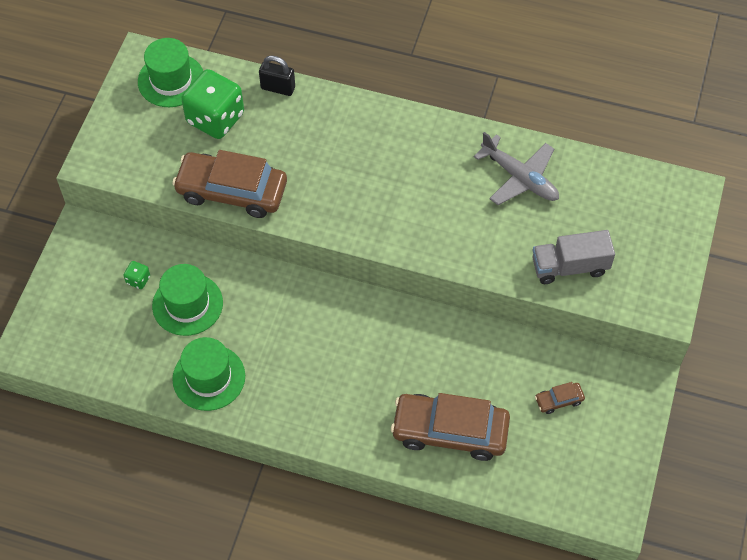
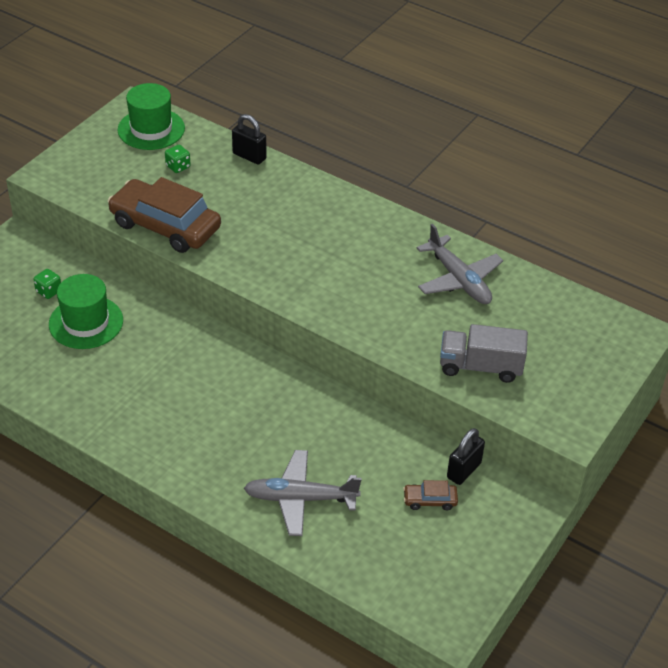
camera: 15 degrees right, 15 degrees down
(209, 377) = (76, 388): green hat -> none
(215, 118) = (178, 166): green dice -> green dice, size x0.42
(450, 431) = (300, 498): brown car -> grey plane
(577, 362) = (463, 470): none -> black padlock

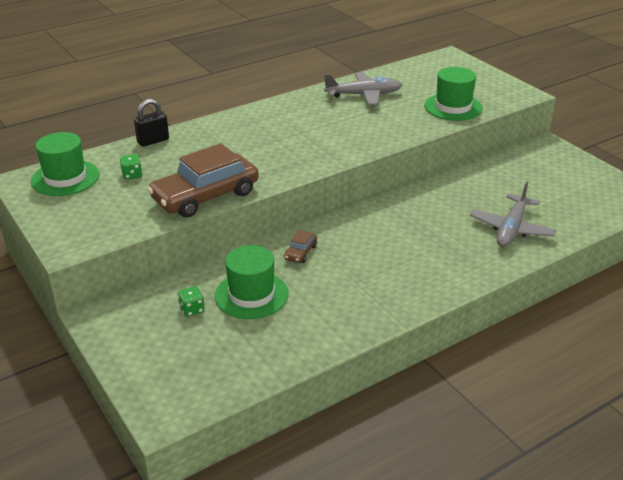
camera: 65 degrees left, 10 degrees down
(430, 500) = (531, 178): brown car -> brown car (300, 252)
(463, 470) = (509, 160): black padlock -> none
(480, 367) = (453, 107): grey truck -> green hat

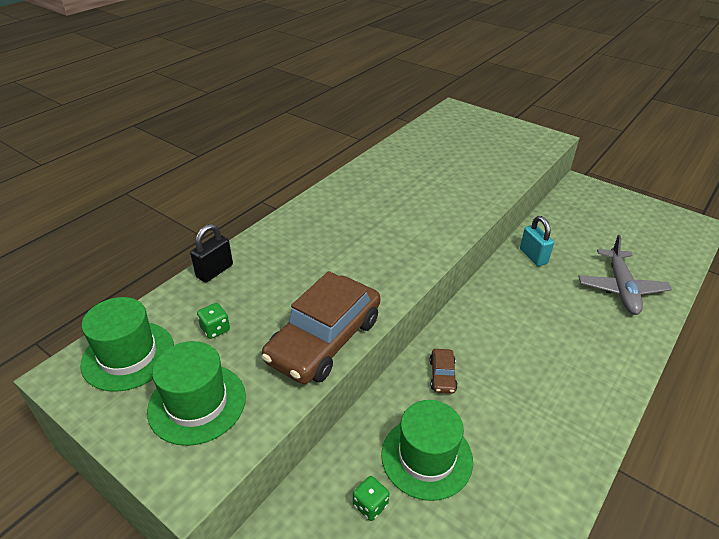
camera: 20 degrees left, 5 degrees up
(363, 95) = (407, 165): grey plane -> none
(448, 191) = (533, 256): none -> turquoise padlock
(453, 107) = (501, 164): green hat -> green hat (197, 403)

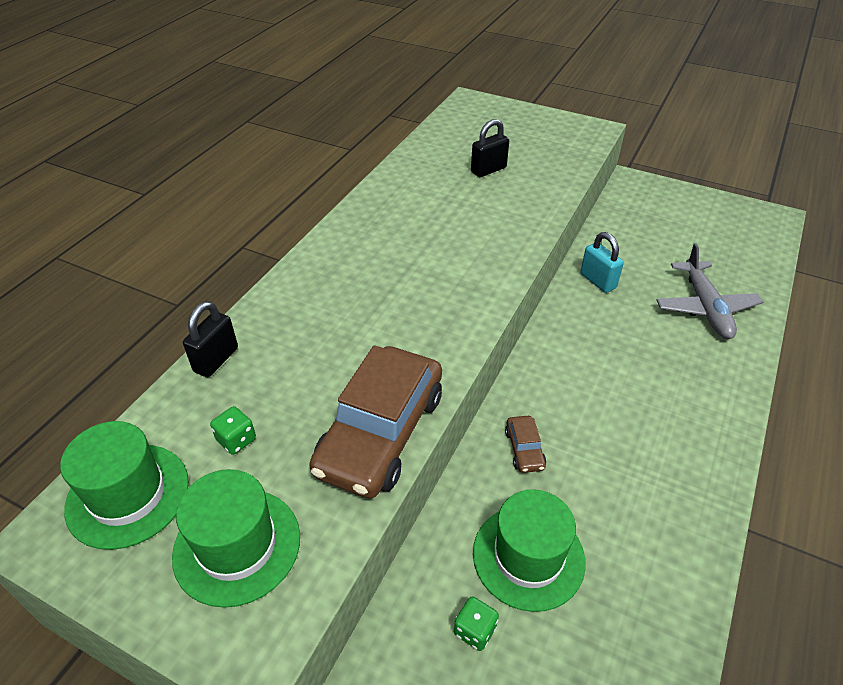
camera: 10 degrees left, 5 degrees up
(457, 160) = (488, 170): none -> black padlock

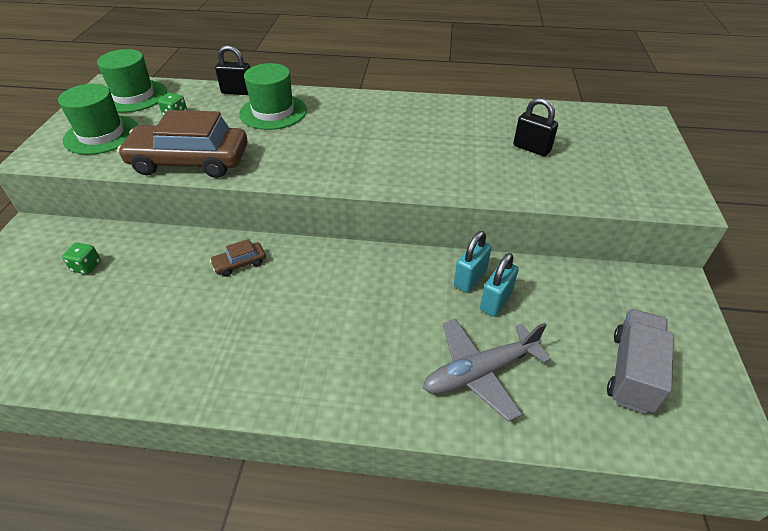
camera: 70 degrees right, 0 degrees up
(528, 556) = (142, 282): green hat -> green hat (273, 112)
(629, 275) = (495, 301): none -> turquoise padlock
(712, 234) = (632, 372): none -> grey truck

